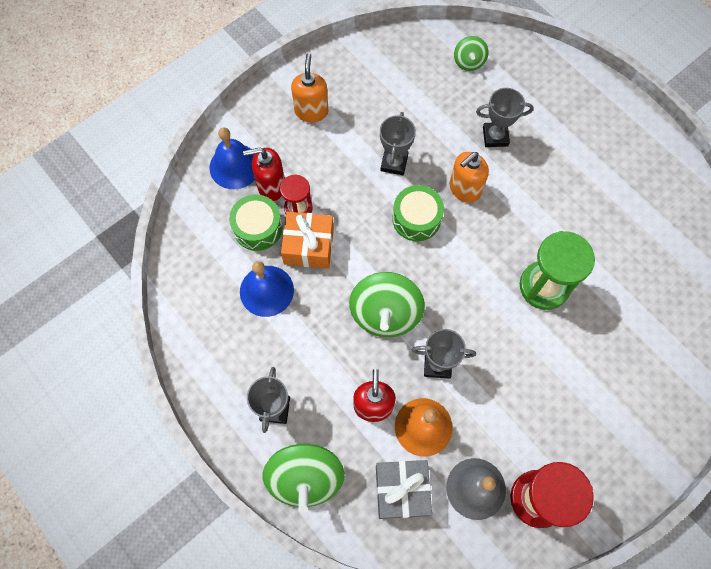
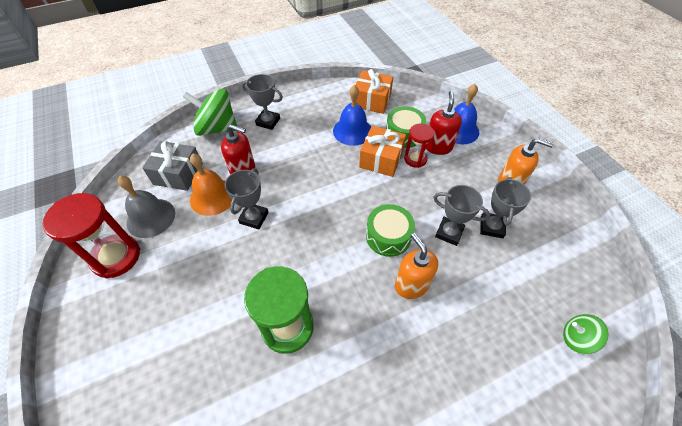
camera: 105 degrees right, 15 degrees down
(199, 279) = (372, 100): none -> orange gift
(385, 313) = (309, 194): green spinning top -> none
(495, 136) = (471, 335): grey trophy -> grey trophy (491, 227)

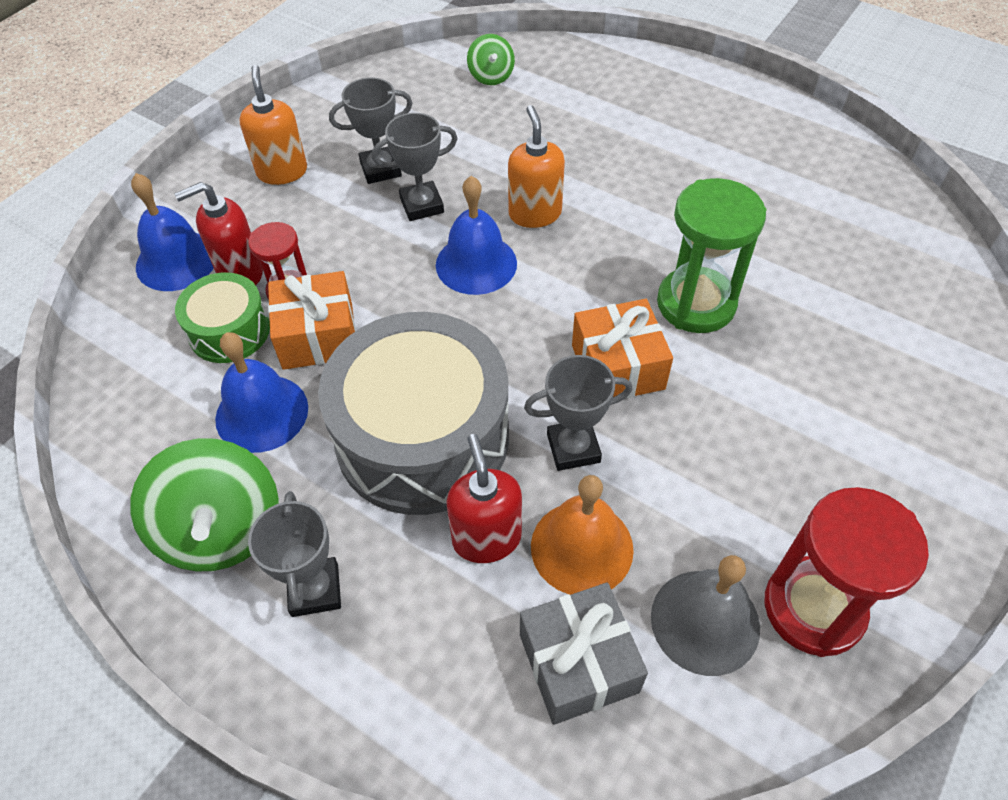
camera: 120 degrees left, 0 degrees up
(217, 128) = (398, 692): green spinning top -> green spinning top (221, 529)
(302, 171) = (422, 437): none -> grey drum
(372, 100) = (142, 424): orange gift -> orange gift (618, 367)
(388, 236) = (476, 264): green drum -> blue bell
(411, 285) = (535, 213): orange soap dispenser -> orange soap dispenser turned 135 degrees clockwise
(449, 233) = (422, 205): grey trophy -> grey trophy turned 75 degrees clockwise

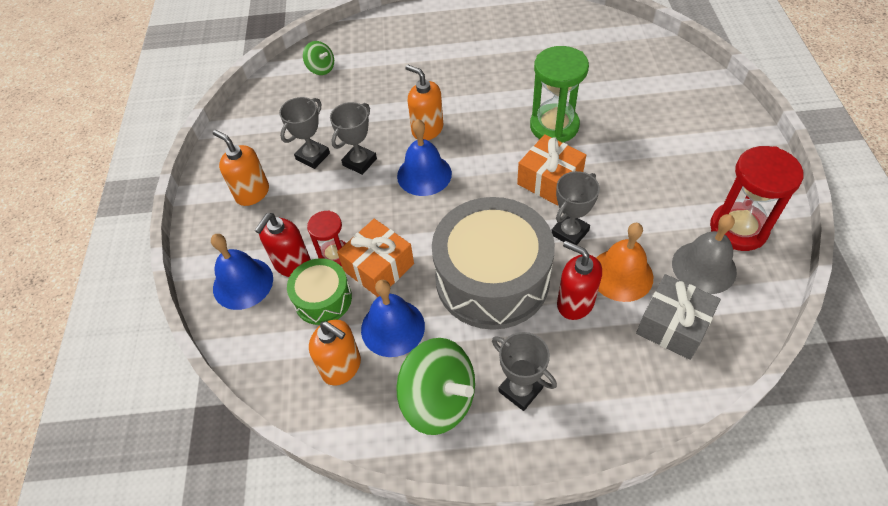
camera: 35 degrees left, 0 degrees up
(171, 417) = (342, 367): none -> orange soap dispenser

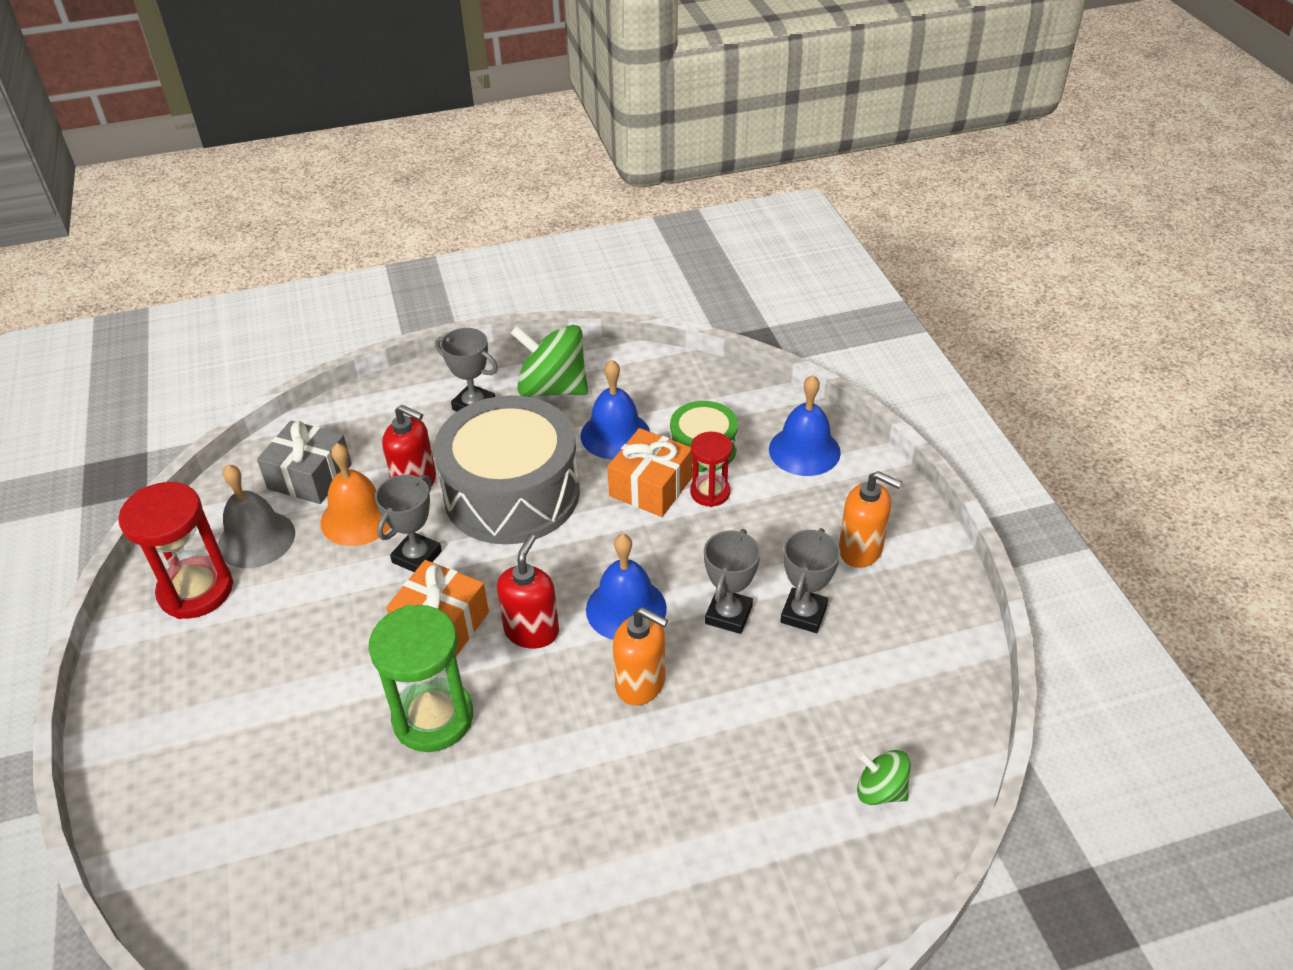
camera: 165 degrees right, 10 degrees down
(292, 264) = (757, 476): red soap dispenser -> red soap dispenser (532, 631)
(342, 367) = (657, 398): orange soap dispenser -> none

